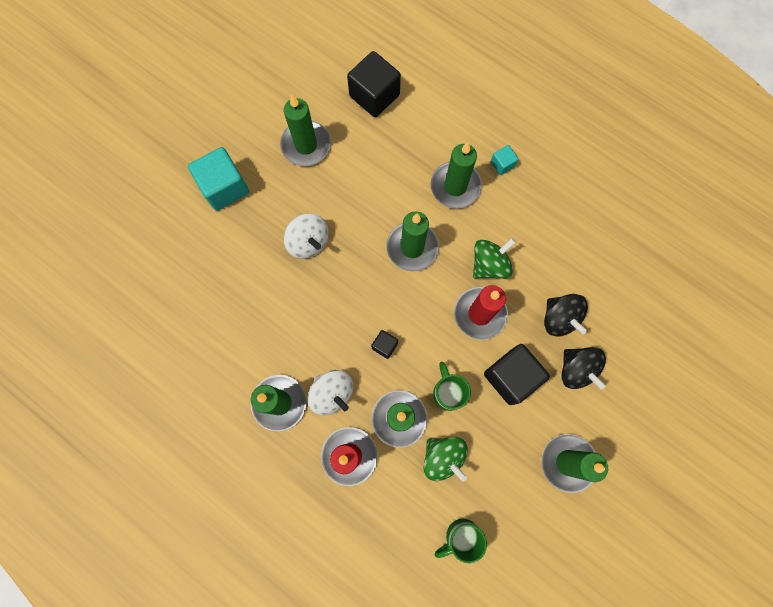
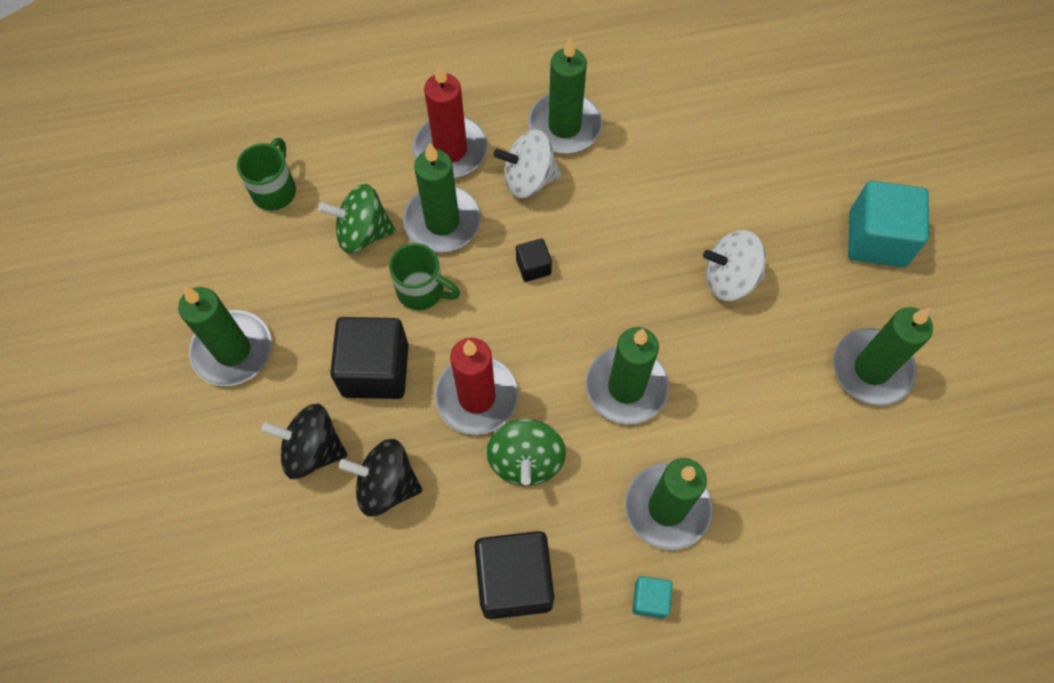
camera: 130 degrees right, 10 degrees down
(374, 95) = (889, 512): black cube -> black cube (514, 581)

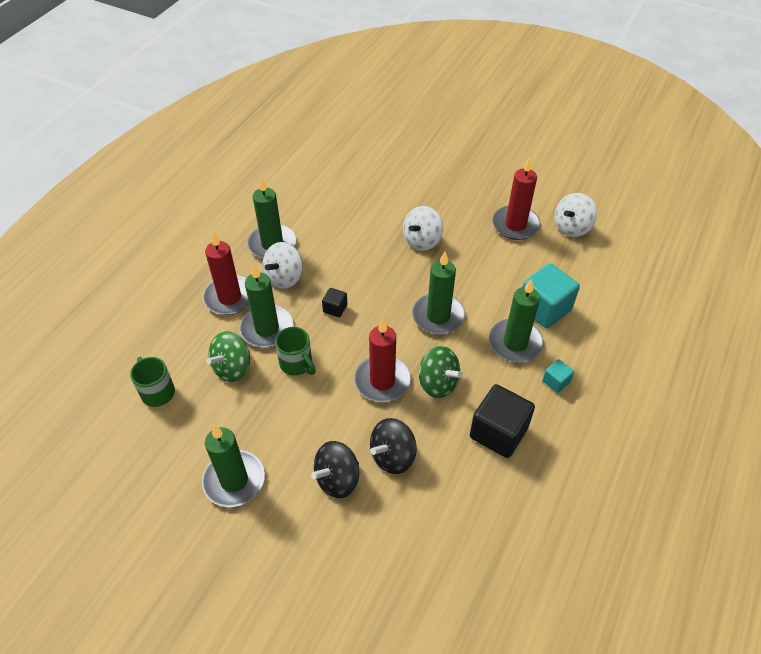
camera: 50 degrees left, 15 degrees down
(375, 370) = (320, 416): black cube -> none
(422, 291) = (297, 364): green mug -> green mug turned 75 degrees clockwise
(871, 369) = (515, 225): green candle -> red candle
(877, 239) = (456, 180): turquoise cube -> turquoise cube (544, 308)
(941, 444) = (572, 227): none -> white spinning top

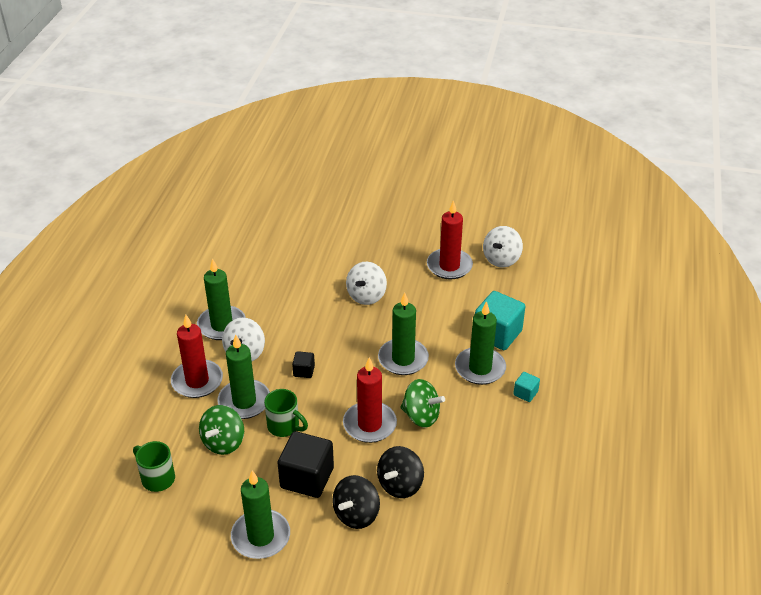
camera: 15 degrees left, 10 degrees down
(498, 432) = (488, 445): black cube -> black cube (307, 478)

